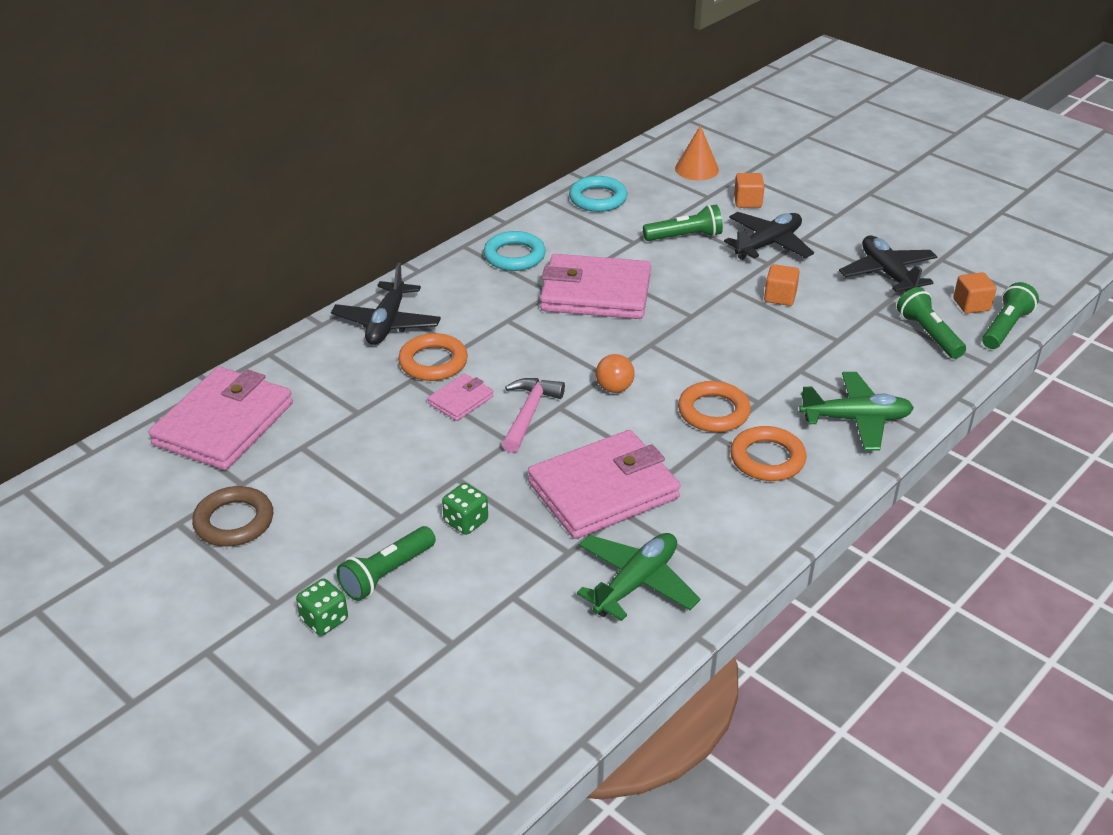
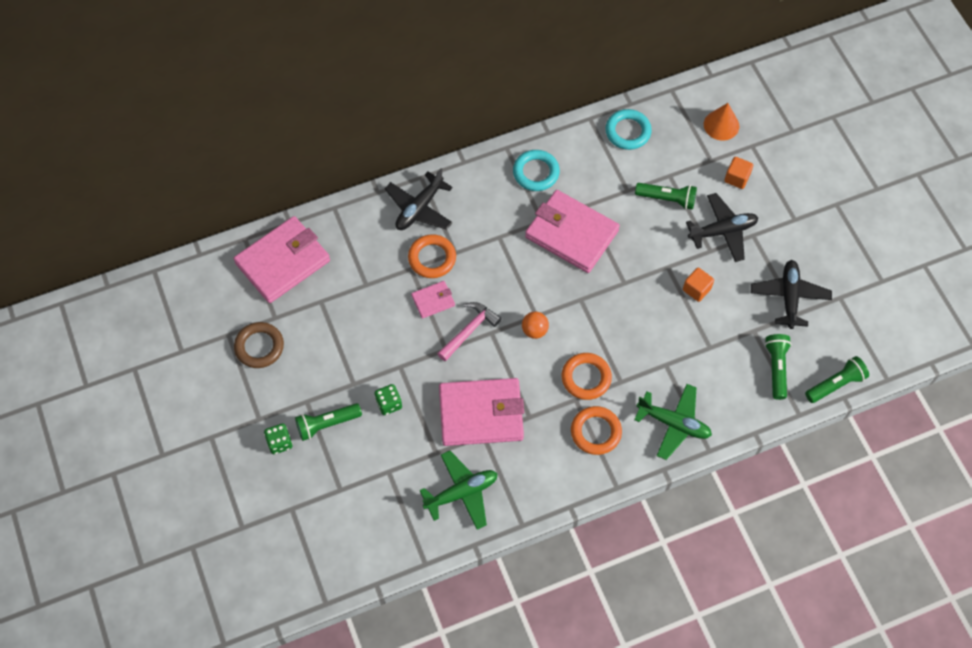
camera: 25 degrees right, 25 degrees up
(971, 305) = (828, 352): orange cube -> none

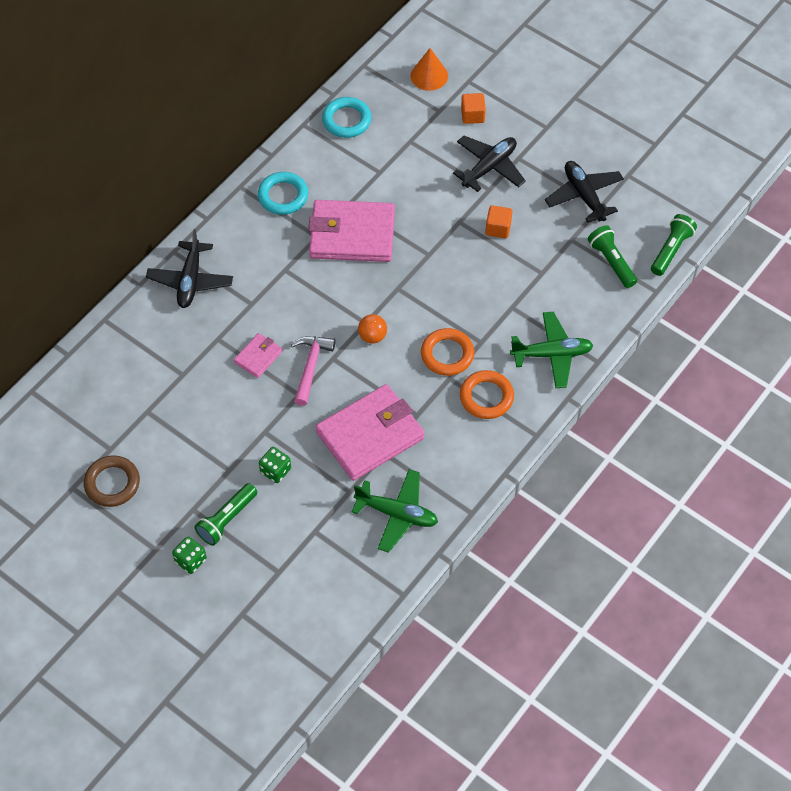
camera: 30 degrees left, 5 degrees down
(283, 262) = (85, 394): pink wallet -> none
(432, 258) = (232, 319): orange ring -> none
(461, 493) = (397, 514): green plane -> green plane turned 75 degrees clockwise
(667, 199) = (421, 163): green flashlight -> none

